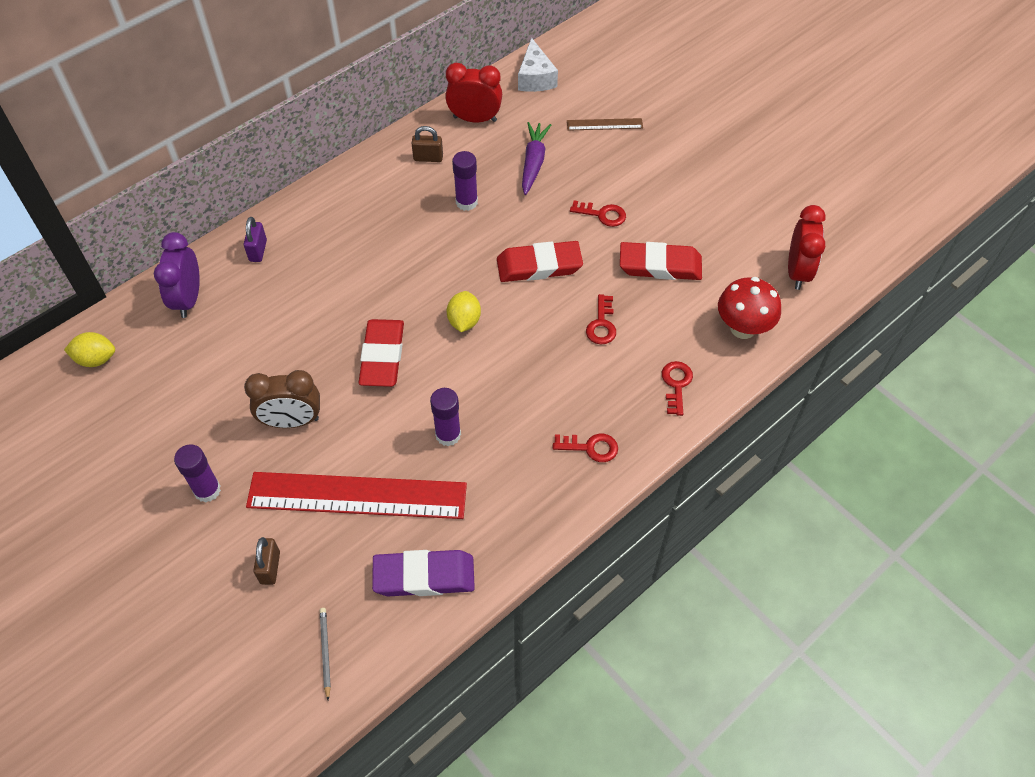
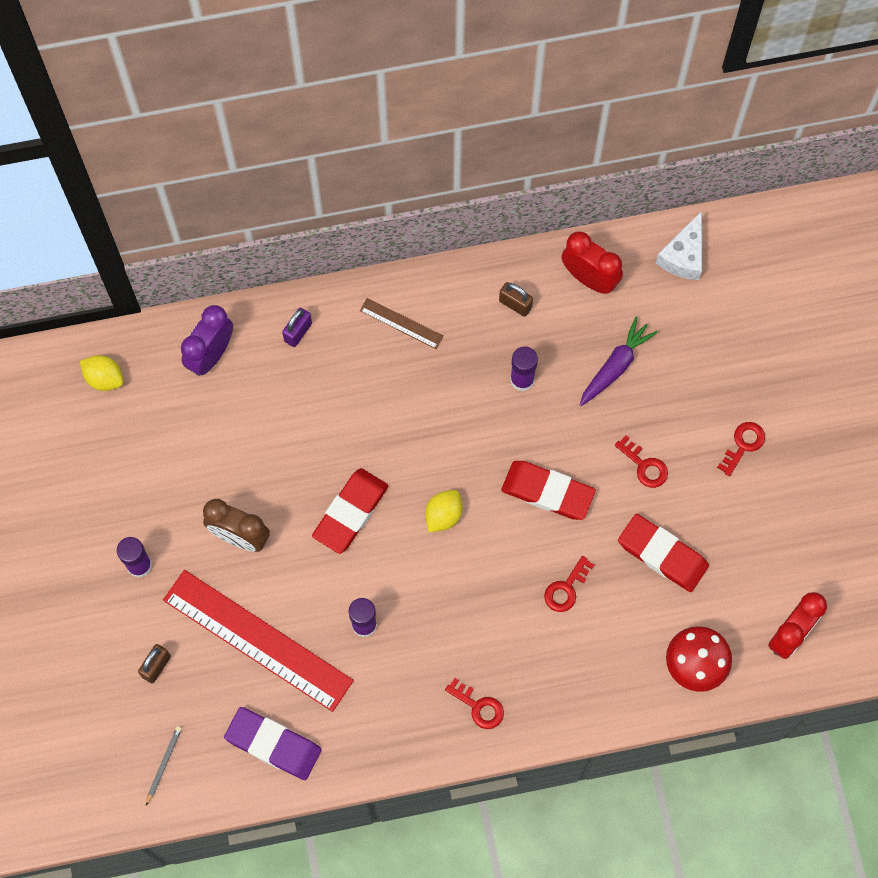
camera: 30 degrees right, 15 degrees up
(604, 124) = (717, 355): brown ruler -> brown ruler (401, 323)
(676, 384) = (594, 688): red key -> red key (743, 445)

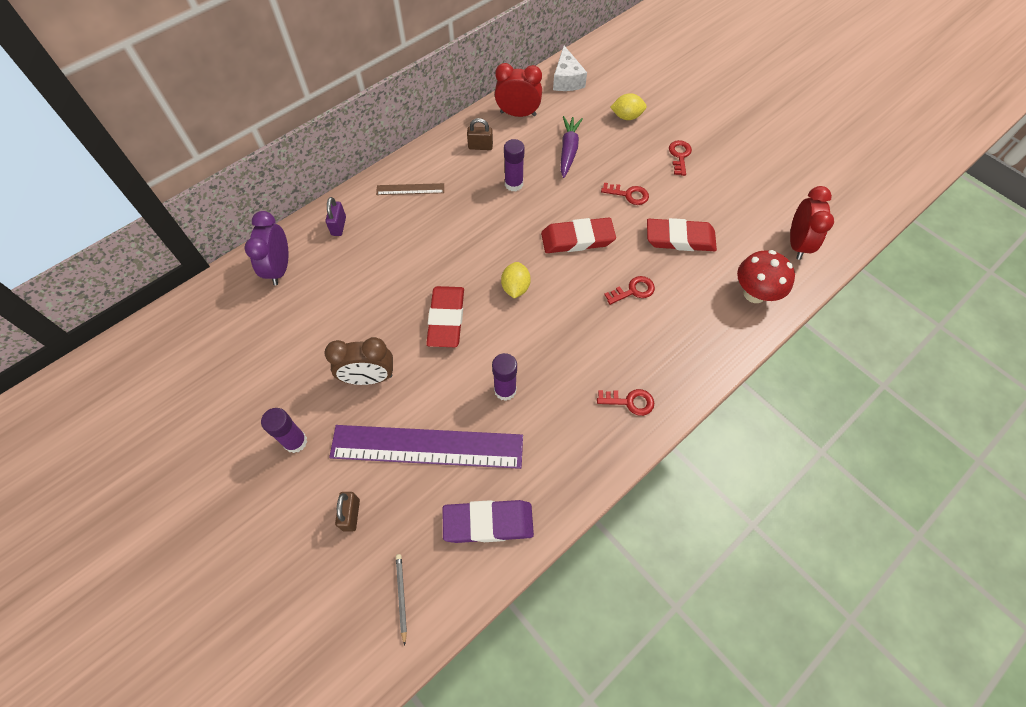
camera: 30 degrees left, 10 degrees down
(104, 378) = (200, 322): yellow lemon -> yellow lemon (626, 116)
(258, 639) = (427, 446): red ruler -> purple ruler
(566, 588) = (633, 290): red key -> red key turned 120 degrees counterclockwise

